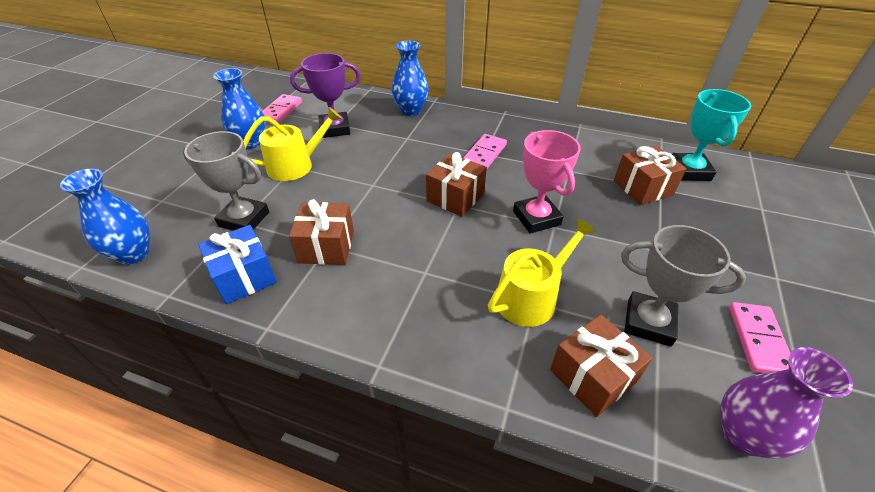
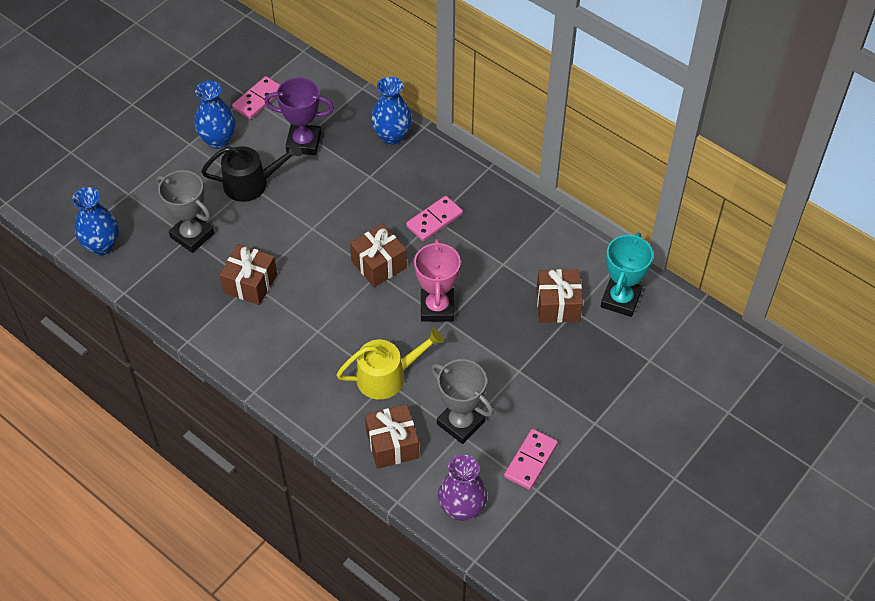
camera: 20 degrees right, 10 degrees up
(244, 277) = (181, 293): blue gift -> none
(296, 165) = (251, 183): yellow watering can -> black watering can

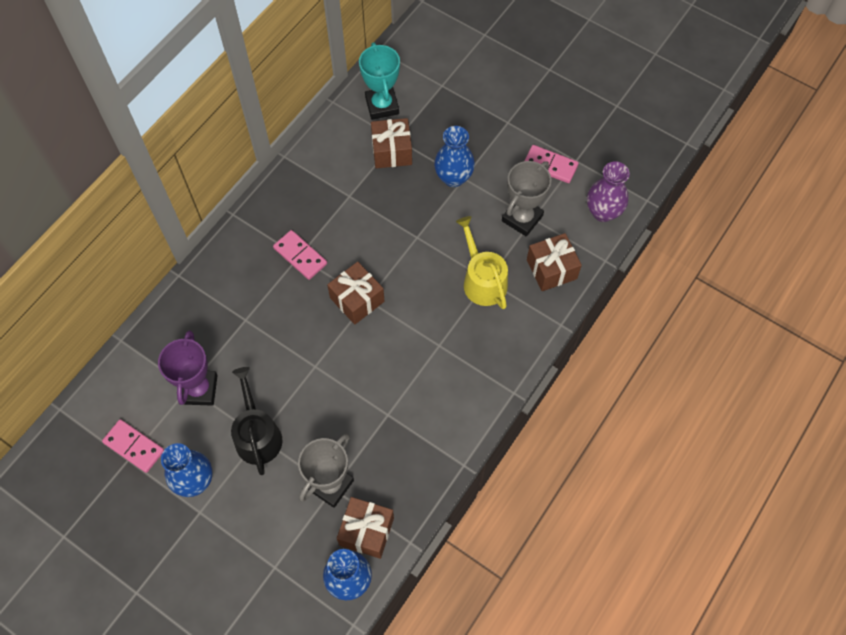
camera: 95 degrees left, 10 degrees up
(250, 283) = (388, 415): brown gift -> brown gift (366, 531)
(392, 136) = (190, 304): blue vase -> blue vase (453, 178)
(437, 308) = (403, 246): pink trophy -> none
(620, 299) = (382, 105): turquoise trophy -> turquoise trophy turned 60 degrees clockwise

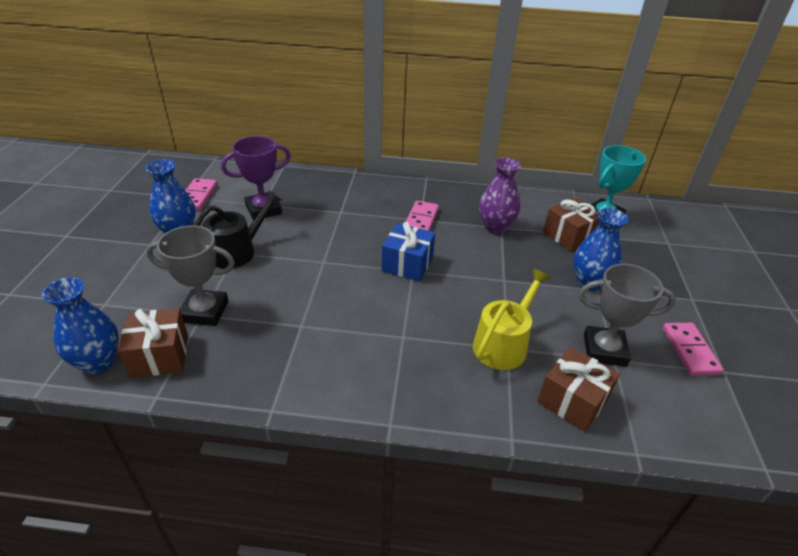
camera: 60 degrees right, 25 degrees down
(357, 299) = (407, 264): brown gift -> blue gift
(603, 212) = (695, 424): purple vase -> purple vase (495, 227)

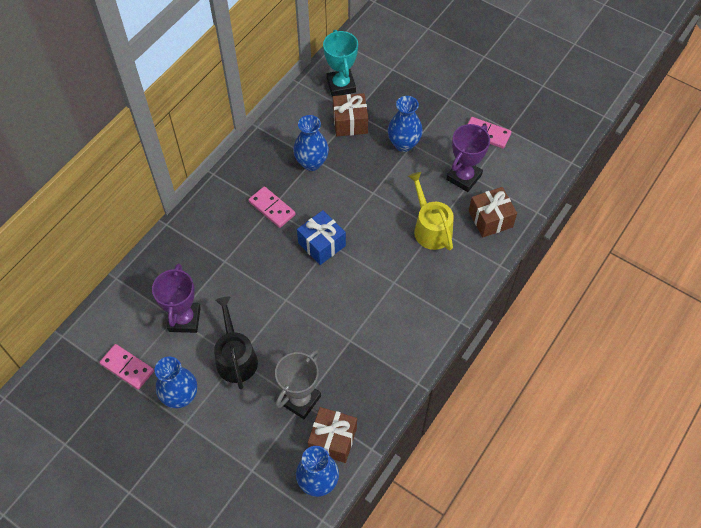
camera: 60 degrees left, 20 degrees up
(495, 227) = (311, 163): purple vase -> blue vase
(604, 350) = (463, 177): grey trophy -> purple trophy

